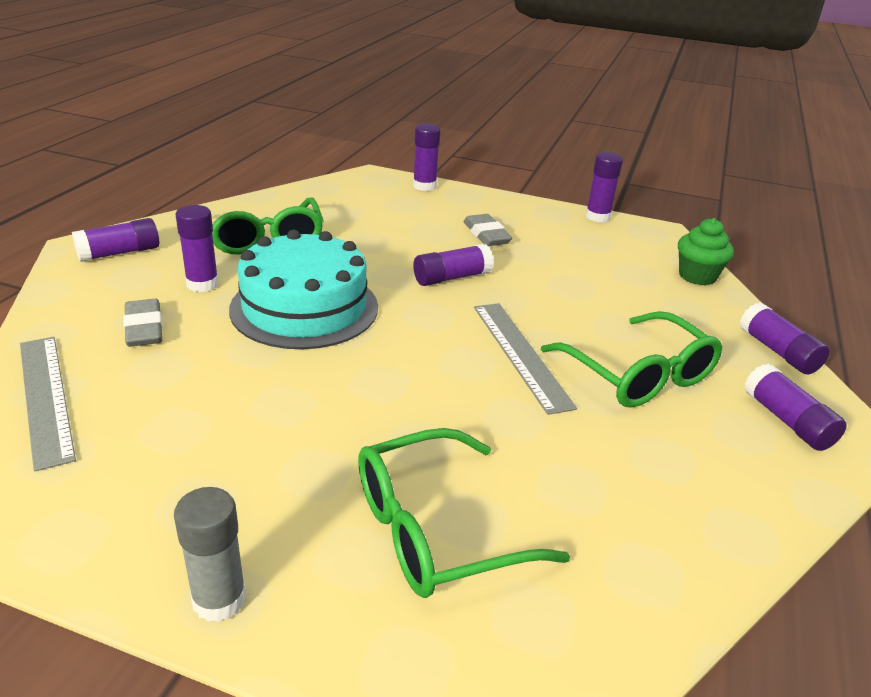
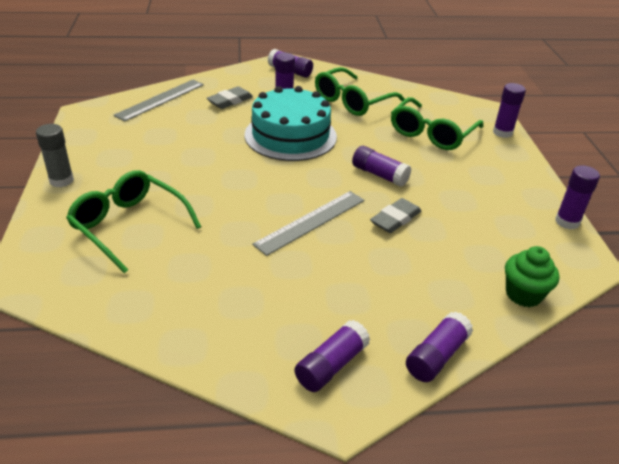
camera: 65 degrees right, 5 degrees up
(486, 235) = (459, 175): grey eraser -> grey eraser (395, 219)
(638, 375) = (330, 278): green glasses -> green glasses (432, 133)

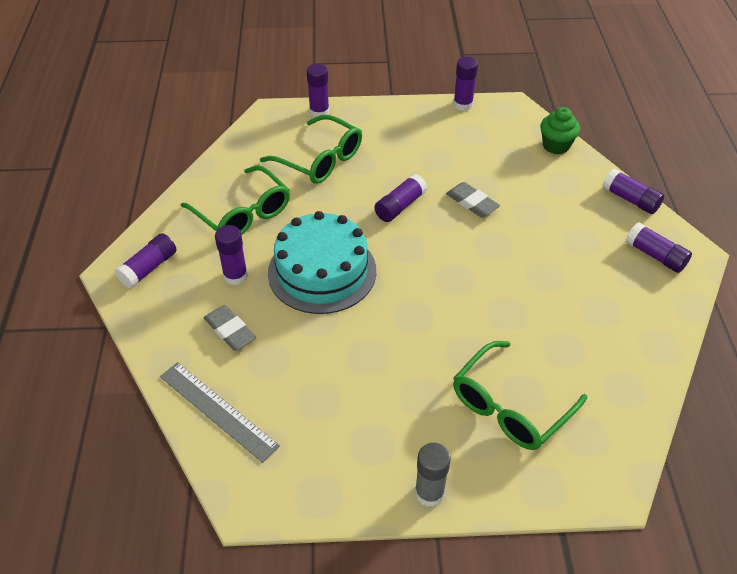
camera: 85 degrees left, 10 degrees up
(311, 222) = (483, 260): grey ruler -> none

